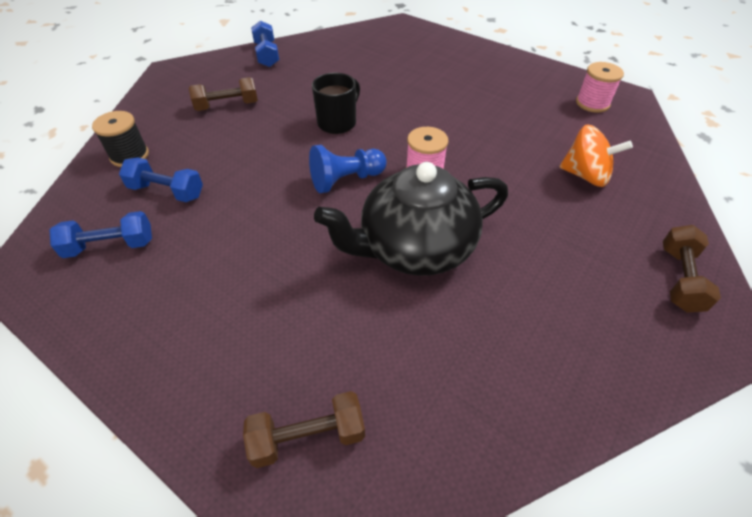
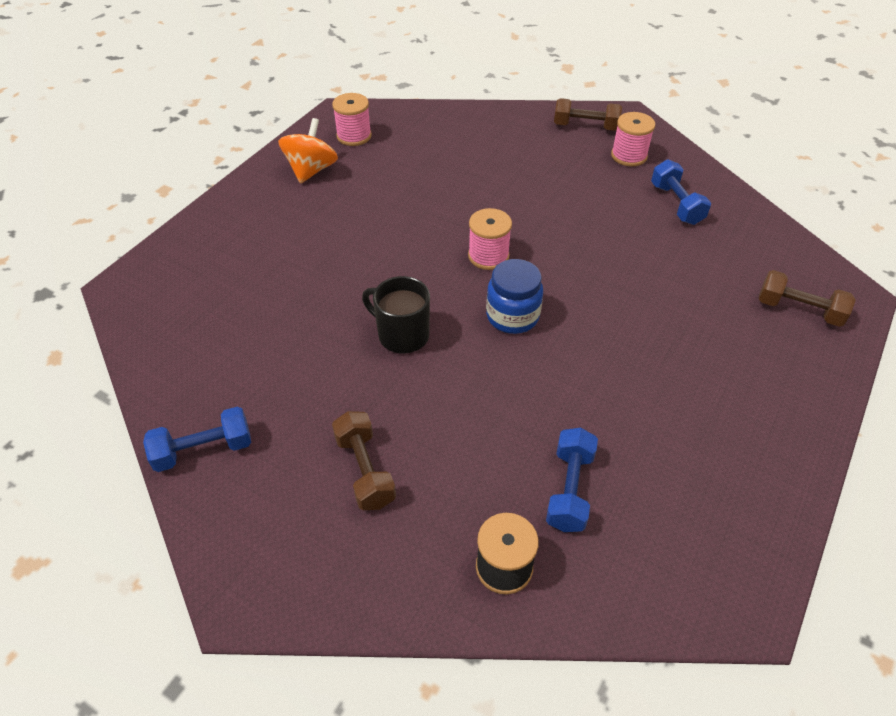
camera: 95 degrees left, 0 degrees up
(110, 246) = (676, 518): blue dumbbell -> blue dumbbell (676, 204)
(308, 437) = (799, 310): brown dumbbell -> brown dumbbell turned 45 degrees counterclockwise
(346, 180) = (512, 316): blue pawn -> blue jar
(414, 248) = (597, 260): black teapot -> none
(585, 175) = (474, 154): orange spinning top -> orange spinning top (311, 170)
(623, 315) = (629, 156): none -> pink spool

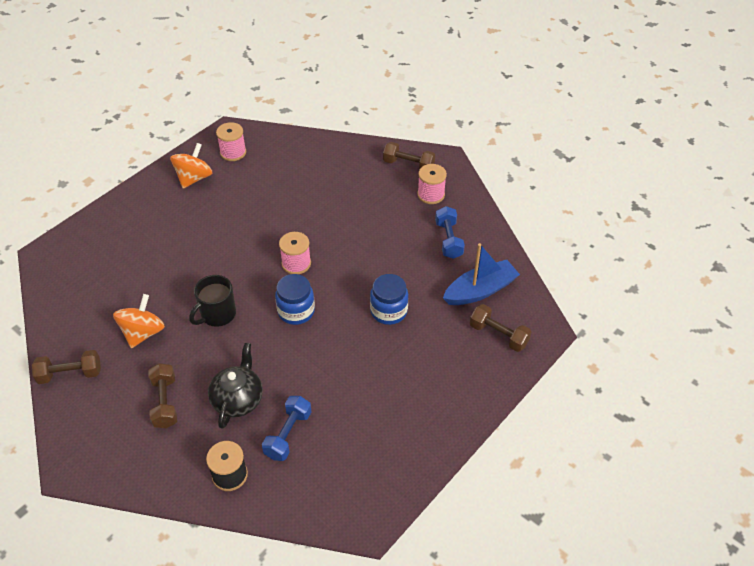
camera: 10 degrees right, 0 degrees up
(203, 450) = (70, 374): blue dumbbell -> brown dumbbell
(300, 374) = (143, 333): none -> orange spinning top
(402, 335) = (217, 314): black mug -> black mug turned 90 degrees counterclockwise
(474, 449) = (238, 399): none -> black teapot
(639, 299) = (389, 311): none -> blue jar
(746, 258) = (480, 290): none -> blue boat

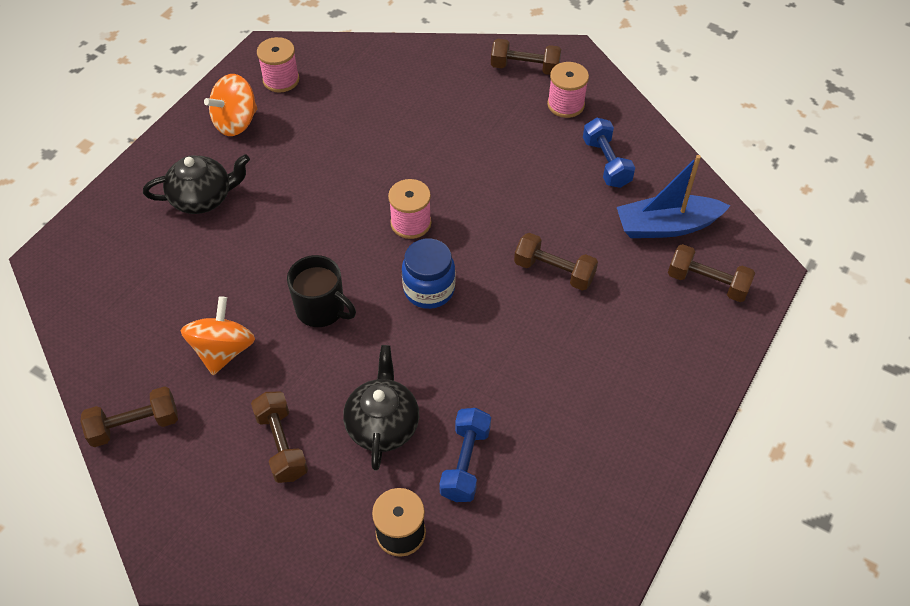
camera: 10 degrees left, 5 degrees up
(157, 227) = (203, 198): none -> black teapot
(194, 178) = (236, 122): orange spinning top -> orange spinning top turned 150 degrees counterclockwise
(217, 314) = (321, 309): black mug -> black mug turned 90 degrees counterclockwise
(389, 311) = (554, 271): blue jar -> brown dumbbell
(480, 290) = (666, 226): blue boat -> blue boat turned 150 degrees counterclockwise

